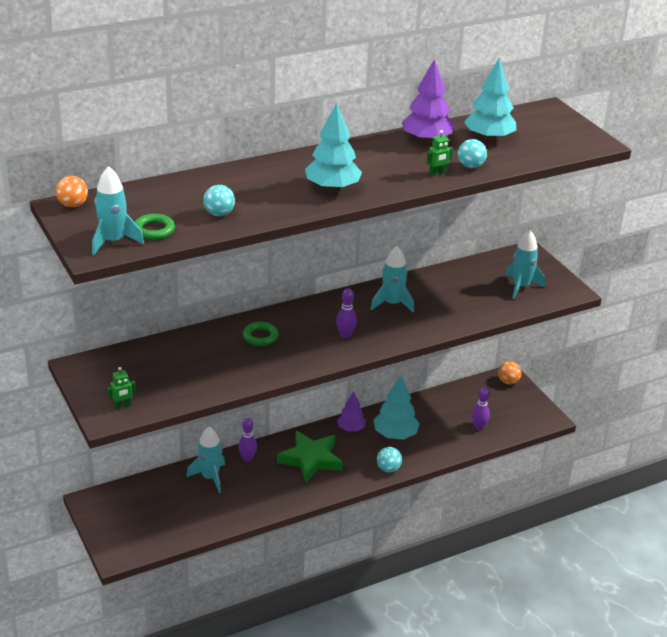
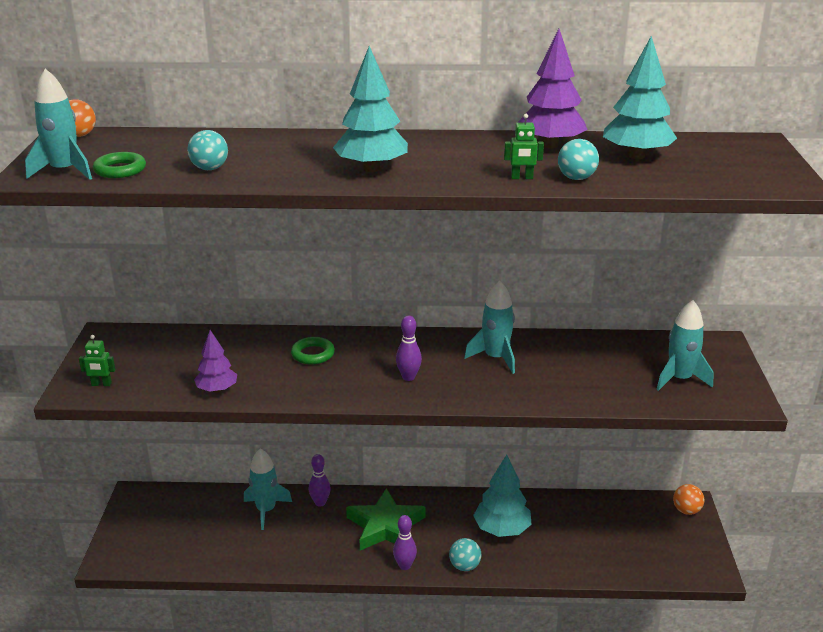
camera: 30 degrees right, 5 degrees down
(351, 428) = (456, 506): purple tree -> purple tree (217, 389)
(479, 426) = (612, 552): purple bowling pin -> purple bowling pin (404, 566)

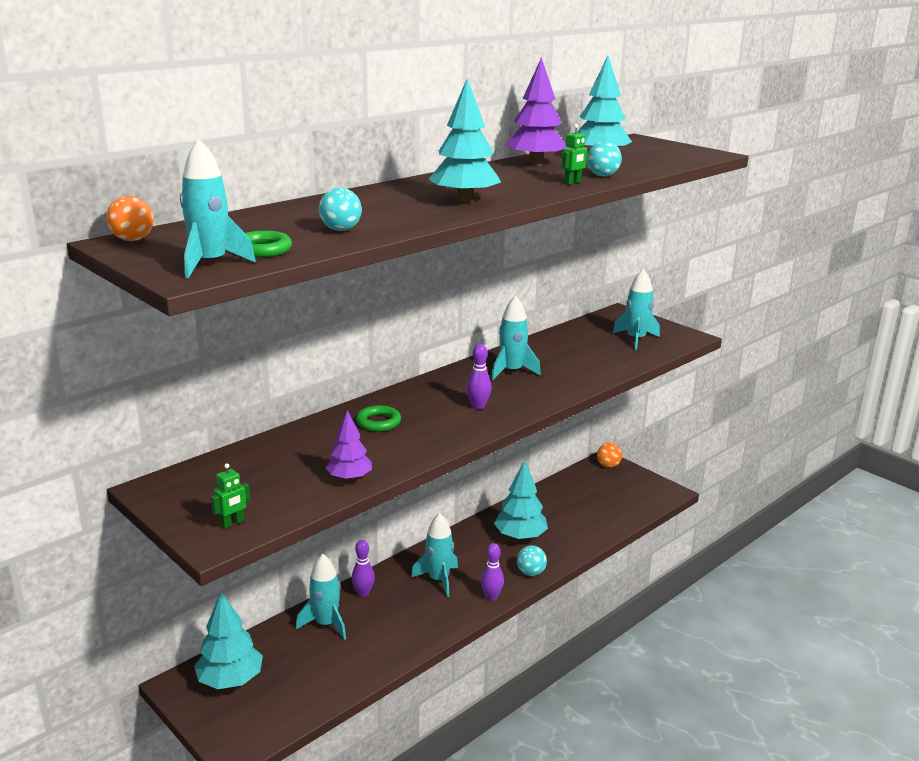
camera: 45 degrees left, 5 degrees down
(162, 512) = (230, 680): none -> turquoise tree
(385, 526) = (438, 580): green star -> turquoise rocket

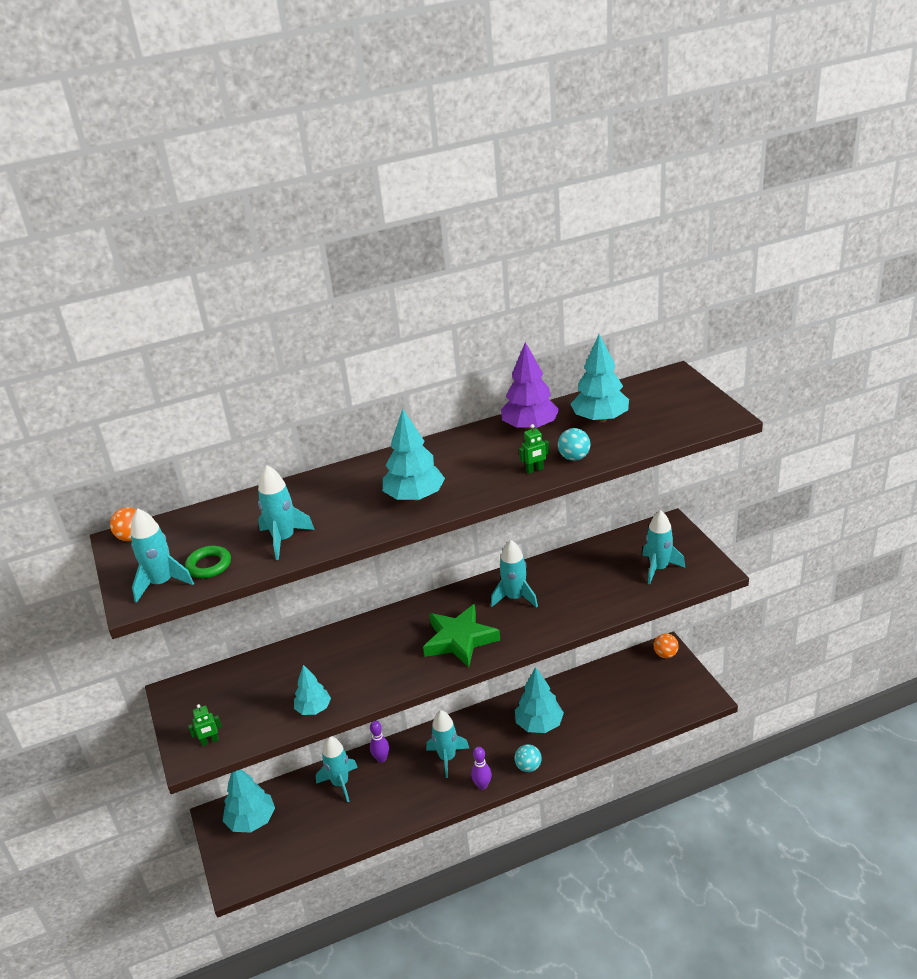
camera: 25 degrees right, 10 degrees up
(341, 230) = (284, 539): turquoise ball -> turquoise rocket
(349, 478) = (313, 709): purple tree -> turquoise tree
(378, 422) = (368, 646): green ring -> none
(478, 406) = (459, 640): purple bowling pin -> green star

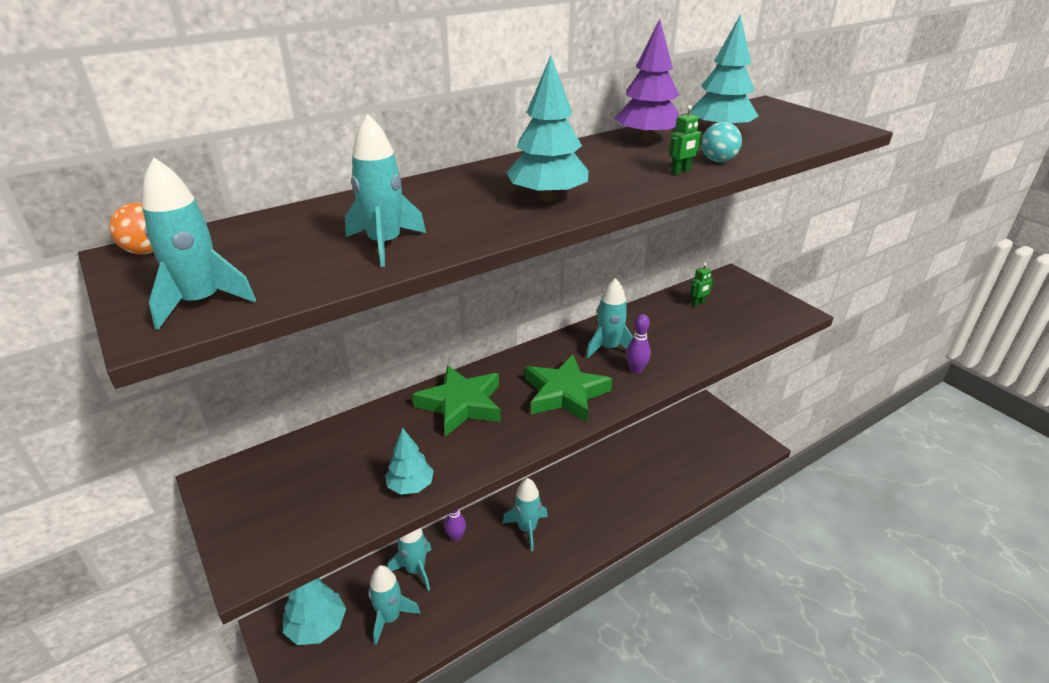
camera: 15 degrees left, 0 degrees up
(209, 565) = (276, 277): green ring -> none
(210, 741) = (275, 541): green robot -> green robot (698, 303)
(370, 643) = (461, 404): none -> green star
(482, 785) = (572, 555): purple bowling pin -> purple bowling pin (636, 370)
(528, 767) = (614, 530): turquoise ball -> none
(539, 724) = (611, 485): turquoise tree -> none
(659, 568) = (742, 313): turquoise rocket -> turquoise rocket (390, 617)
(665, 654) = (707, 410): orange ball -> none

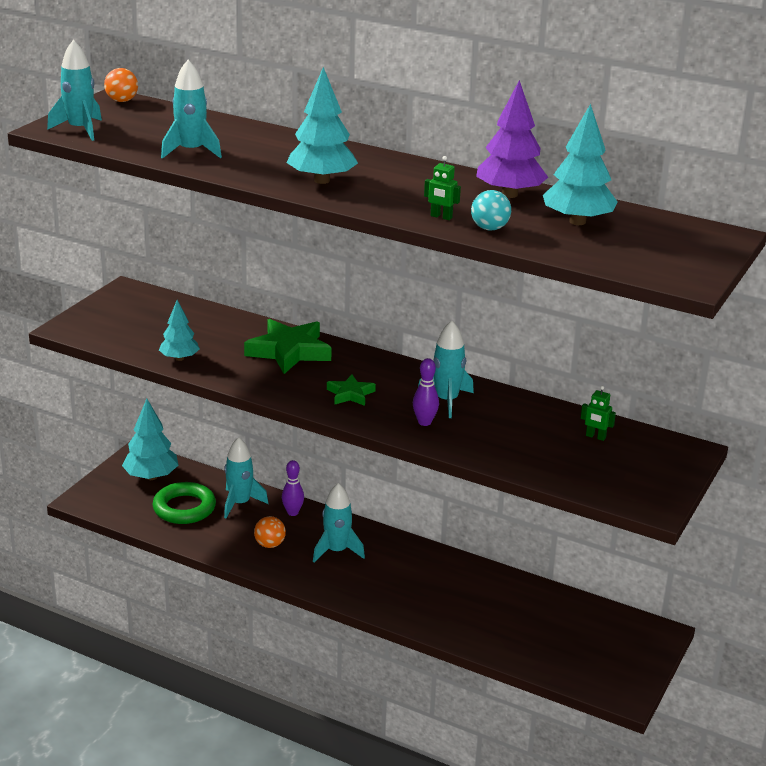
camera: 60 degrees right, 5 degrees down
(390, 617) = (184, 508): turquoise rocket -> green ring
(490, 571) = (270, 544): none -> orange ball
(565, 394) = (350, 394): green star -> green star, size x0.54

